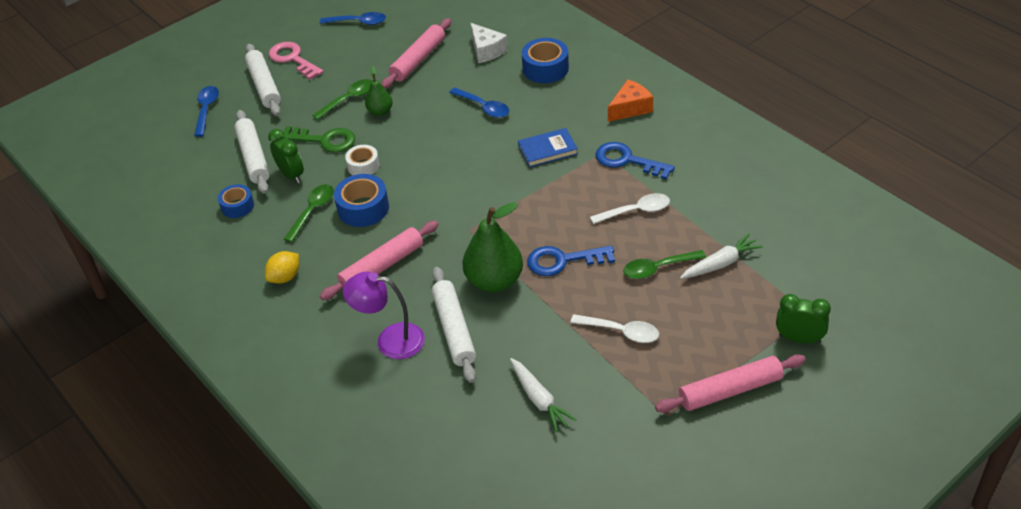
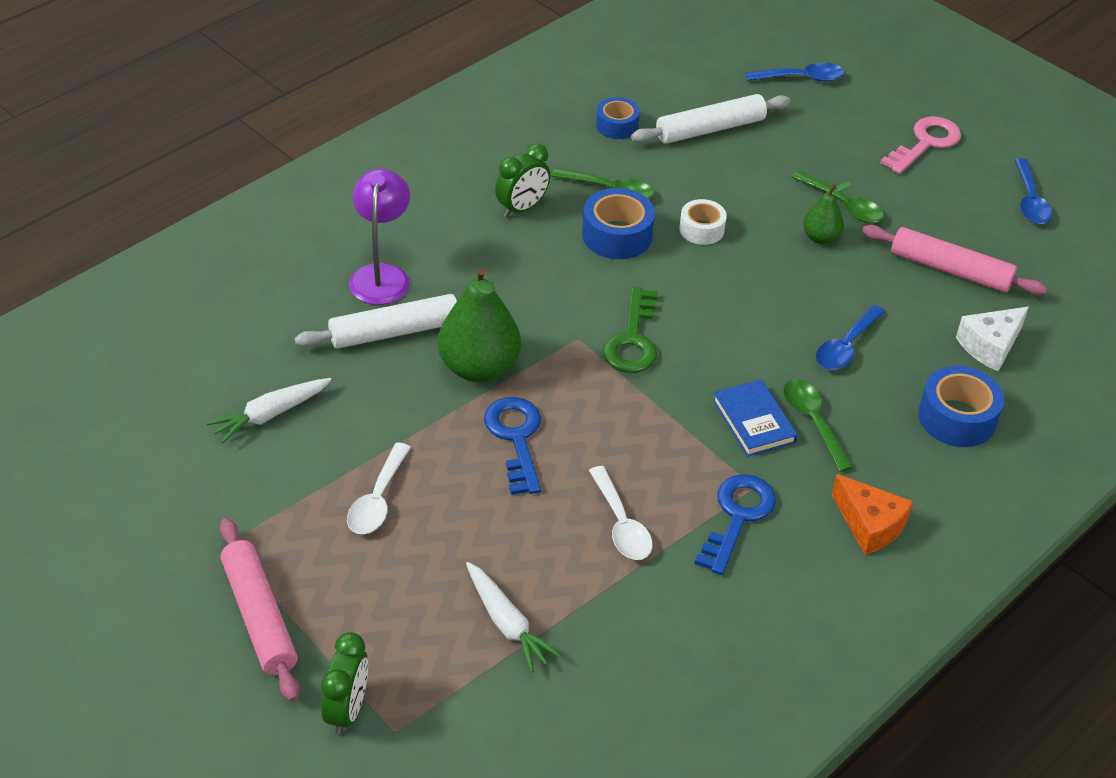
camera: 80 degrees right, 0 degrees up
(264, 86) = (860, 122): white rolling pin -> none
(285, 277) = (492, 177): yellow lemon -> none
(291, 175) = (678, 165): green clock -> green clock (522, 208)
(324, 140) = (751, 188): green key -> green key (632, 339)
(382, 266) = (508, 259): pink rolling pin -> none
(658, 268) = (499, 546): green spoon -> green spoon (813, 422)

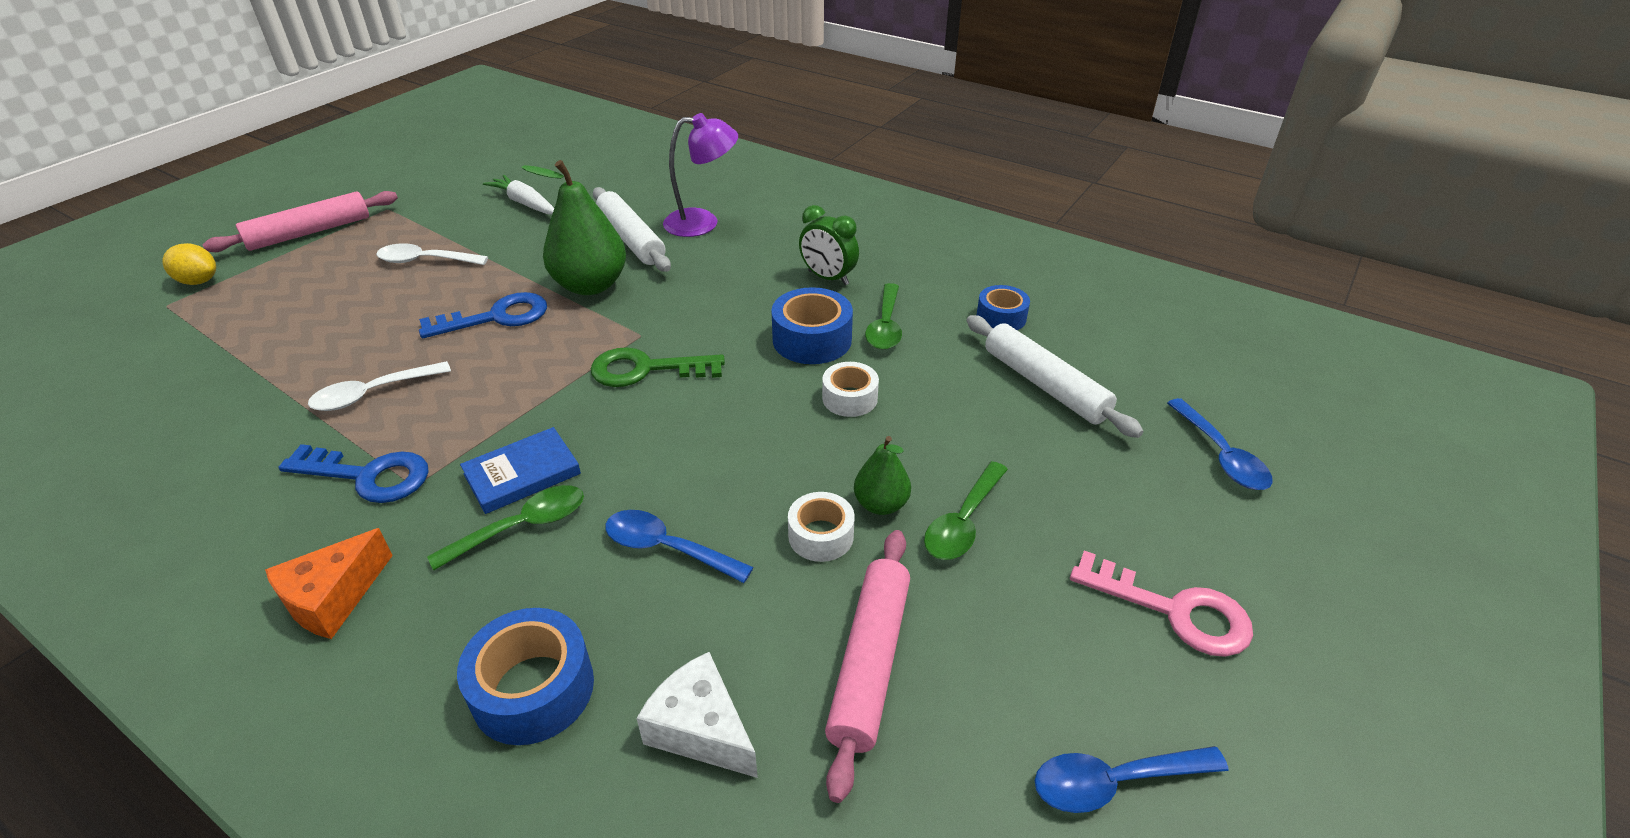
camera: 80 degrees right, 5 degrees down
(347, 710) = (199, 281): green clock -> yellow lemon
(507, 623) = (262, 343): white carrot -> none
(845, 271) = (821, 536): none -> white tape

